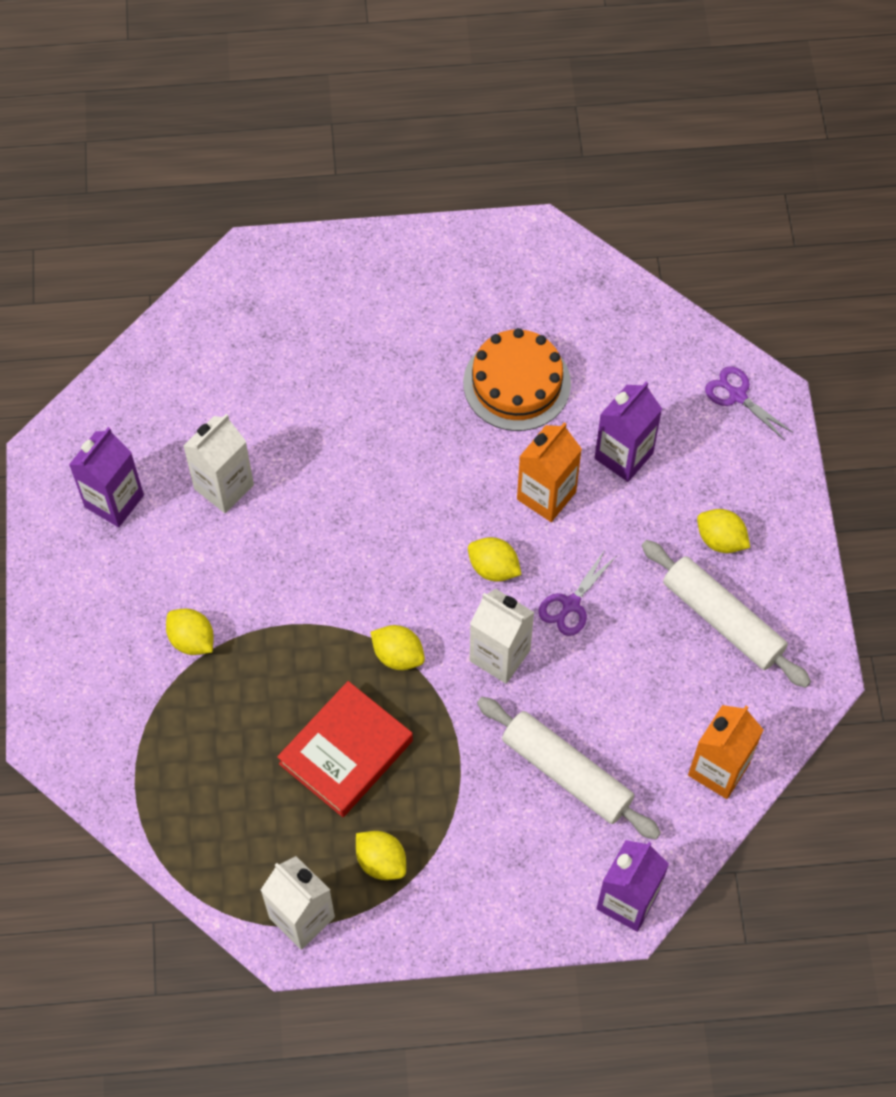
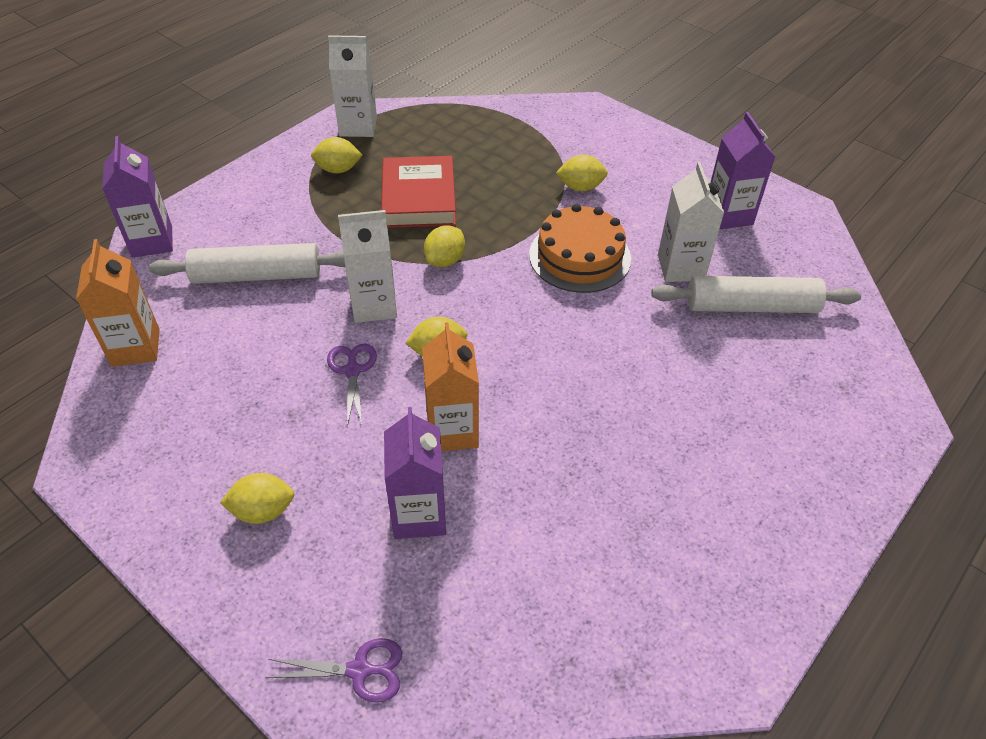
camera: 135 degrees right, 15 degrees down
(398, 655) = (445, 260): yellow lemon -> yellow lemon turned 45 degrees counterclockwise
(517, 383) = (578, 501): orange cake -> orange cake (579, 256)
(722, 620) = (210, 448): white rolling pin -> white rolling pin (751, 306)

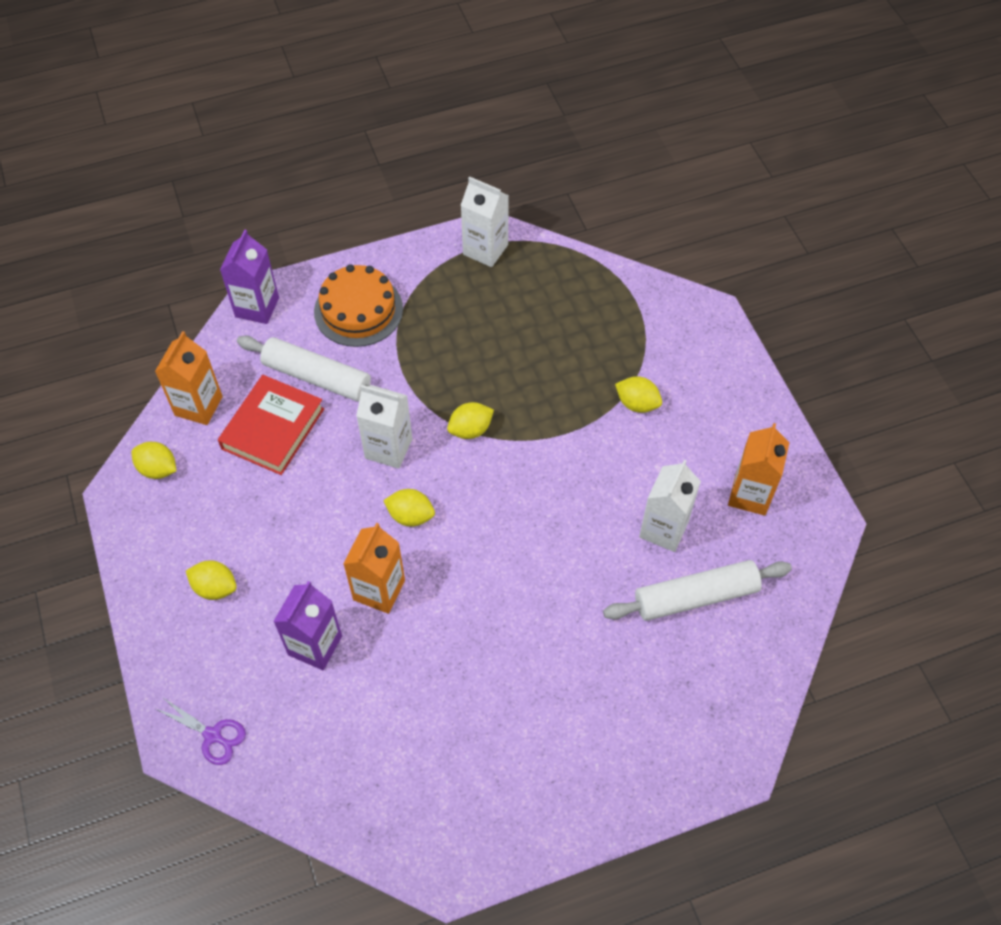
camera: 30 degrees right, 10 degrees up
(338, 169) = (440, 293): yellow lemon -> yellow lemon (158, 469)
(352, 371) = (338, 501): purple scissors -> none
(419, 198) = (489, 354): red book -> red book (273, 429)
(579, 256) = (584, 477): orange cake -> orange cake (358, 310)
(728, 215) = (750, 495): purple carton -> orange carton
(751, 306) = (695, 596): white rolling pin -> white rolling pin turned 45 degrees counterclockwise

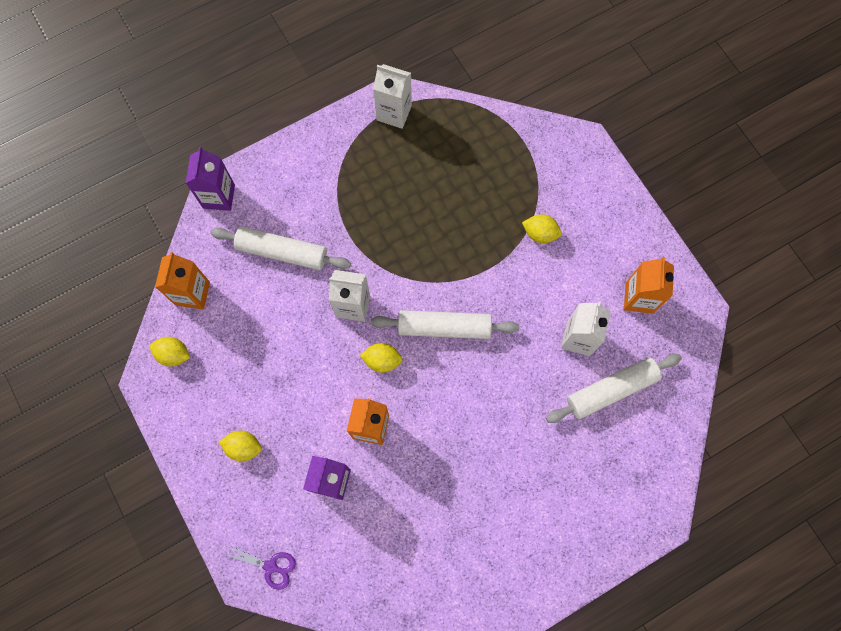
camera: 10 degrees left, 15 degrees up
(273, 429) = (257, 303): red book -> none
(358, 310) = (302, 185): orange cake -> none
(470, 430) = (414, 278): yellow lemon -> none
(496, 490) = (444, 327): none -> white rolling pin

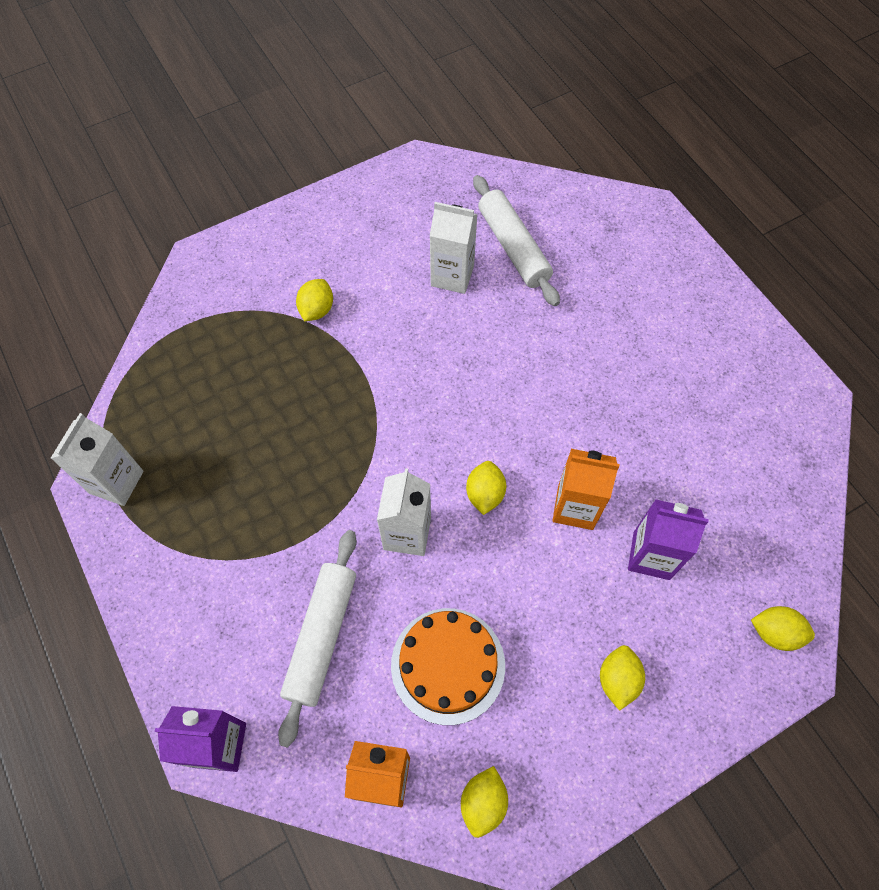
camera: 90 degrees left, 10 degrees down
(259, 333) = (448, 665): none -> orange cake
(270, 566) = (775, 632): purple scissors -> yellow lemon
(444, 327) = (439, 419): white rolling pin -> none
(639, 298) = (403, 216): orange carton -> none

